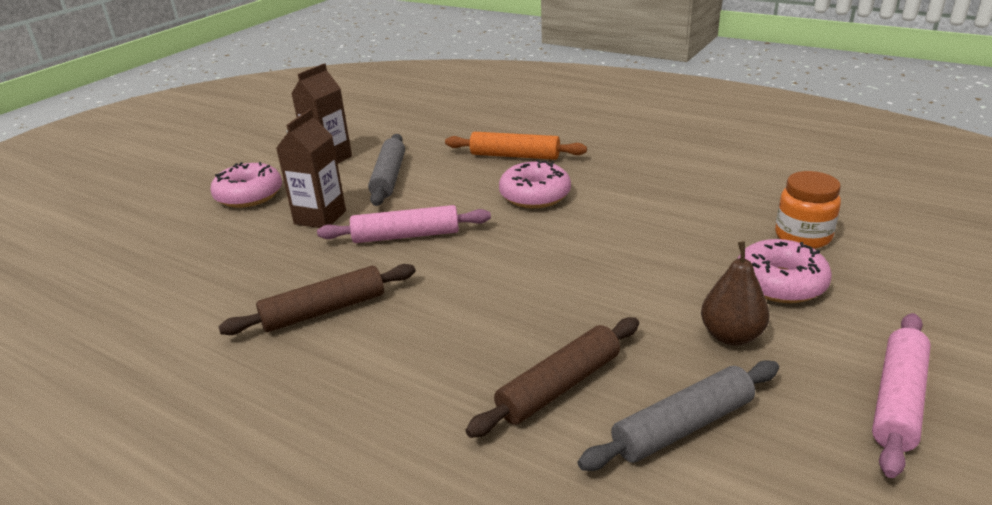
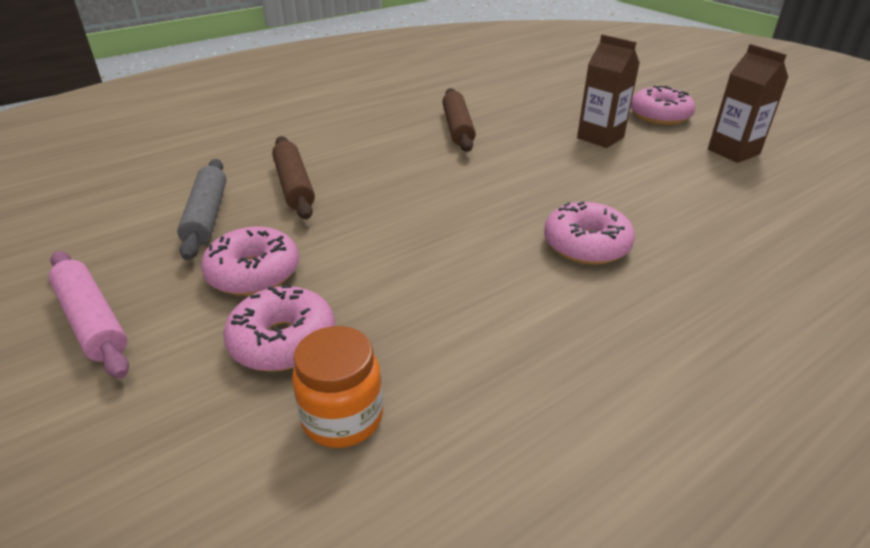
camera: 110 degrees right, 5 degrees up
(389, 177) = (672, 174): grey rolling pin -> none
(406, 236) = (542, 166): pink rolling pin -> none
(515, 156) = (710, 258): orange rolling pin -> none
(731, 336) = (253, 273): brown pear -> pink donut

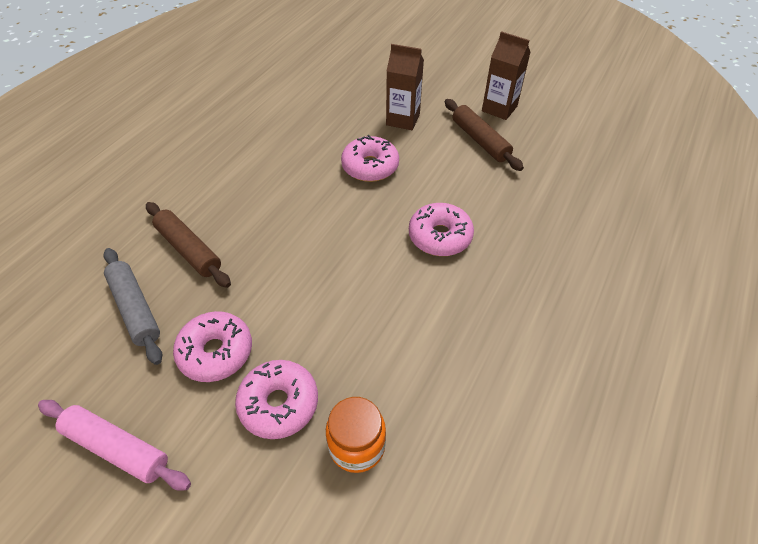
camera: 25 degrees left, 15 degrees up
(457, 128) = (287, 140): brown rolling pin -> brown rolling pin (480, 140)
(659, 116) = (435, 82): pink donut -> pink donut (370, 166)

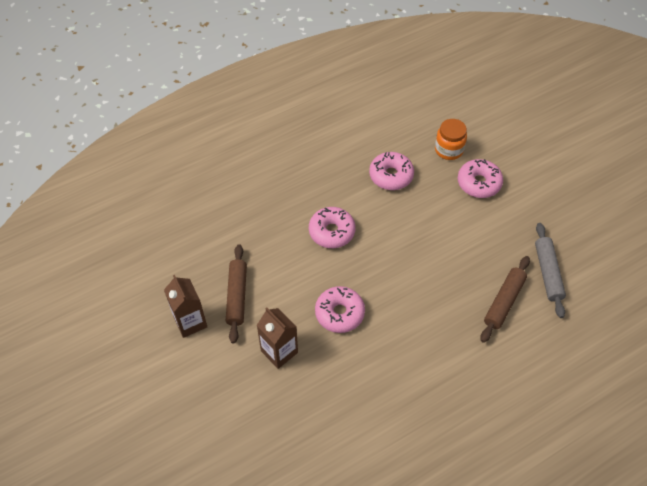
camera: 150 degrees left, 5 degrees up
(117, 448) = (566, 199): pink rolling pin -> none
(189, 250) = (504, 302): brown rolling pin -> brown rolling pin turned 45 degrees clockwise
(216, 352) = (504, 224): pink donut -> pink donut (391, 175)

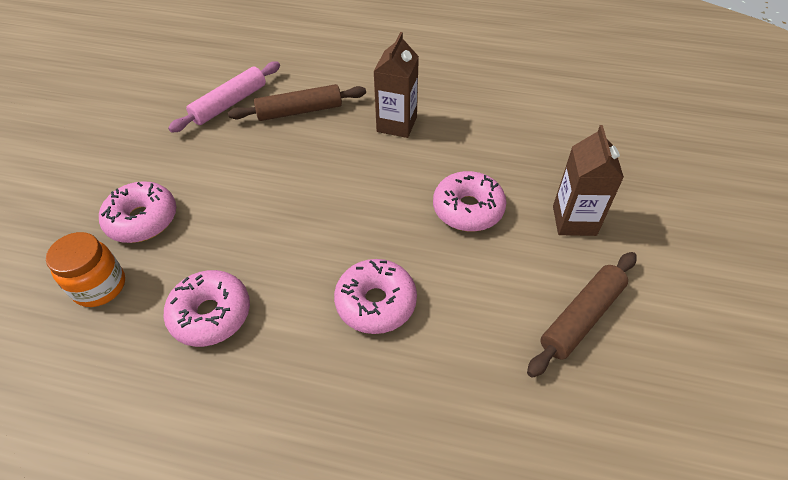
camera: 135 degrees left, 5 degrees down
(190, 322) = (674, 332): brown carton -> brown carton (396, 124)
(548, 273) = (229, 103): grey rolling pin -> pink rolling pin

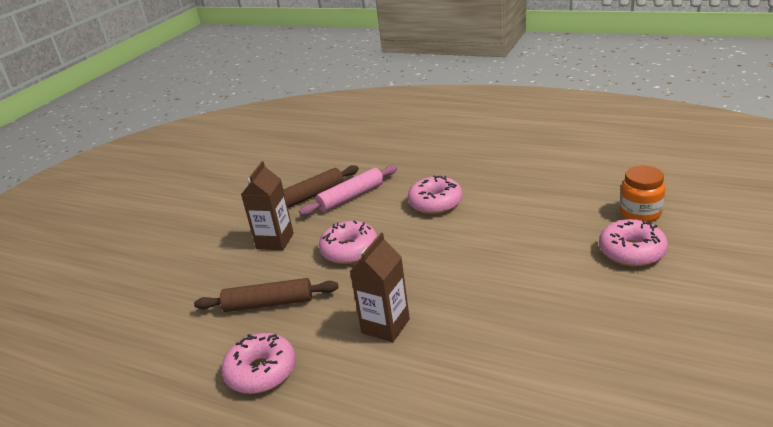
camera: 165 degrees left, 20 degrees down
(211, 314) = (548, 199): pink donut -> pink donut (261, 371)
(229, 103) = (588, 367): pink rolling pin -> pink rolling pin (351, 197)
(299, 111) = (495, 350): brown rolling pin -> brown rolling pin (268, 304)

